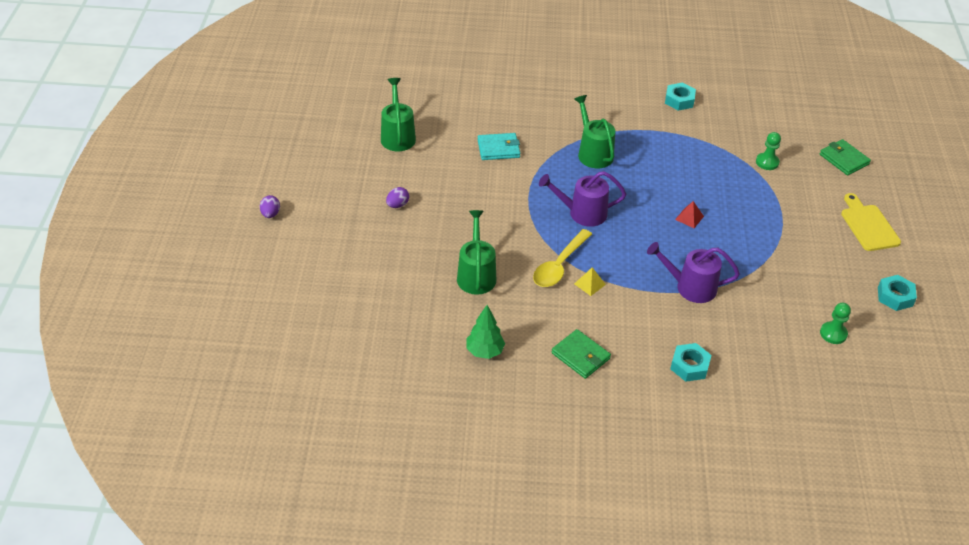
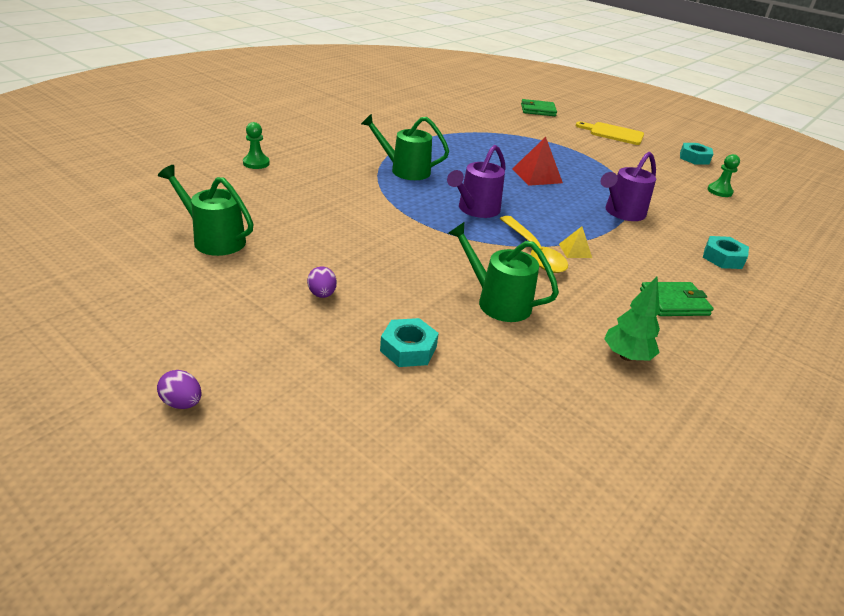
camera: 55 degrees left, 10 degrees down
(498, 149) = (330, 202): turquoise wallet -> none
(679, 100) = (397, 118): turquoise nut -> turquoise nut (408, 349)
(689, 218) = (537, 176): red pyramid -> red pyramid, size x1.76
(767, 162) = (509, 128): green pawn -> green pawn (256, 163)

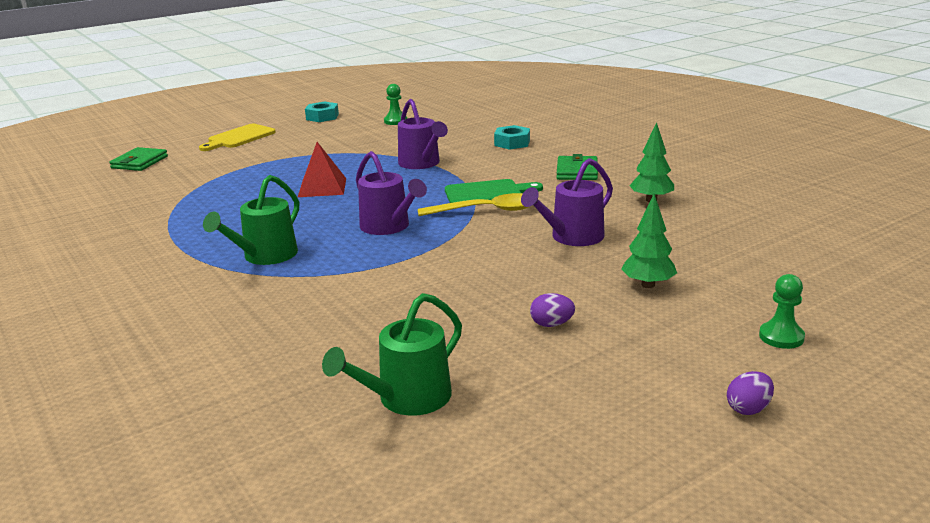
camera: 70 degrees left, 10 degrees down
(256, 163) = (171, 366): green pawn -> green pawn (781, 337)
(408, 349) = (648, 285): turquoise nut -> green tree
(498, 302) = (572, 237): green watering can -> purple watering can
(575, 250) = (487, 193): yellow pyramid -> green cutting board

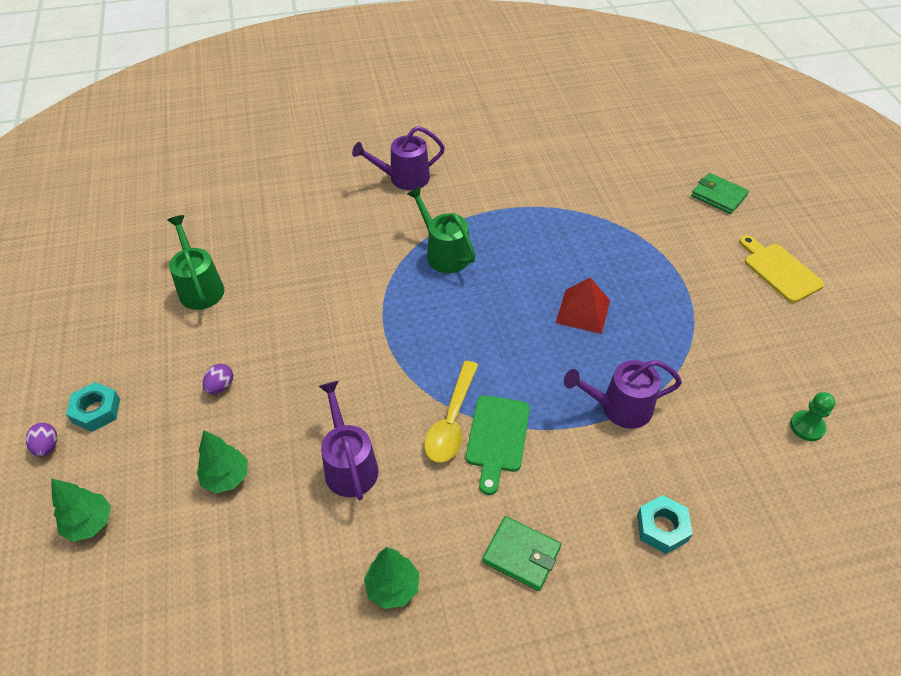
camera: 110 degrees right, 25 degrees up
(322, 117) = (849, 355): turquoise nut -> turquoise nut (96, 411)
(388, 227) = (457, 337): purple watering can -> purple watering can (404, 178)
(781, 337) = (89, 524): green pawn -> green tree

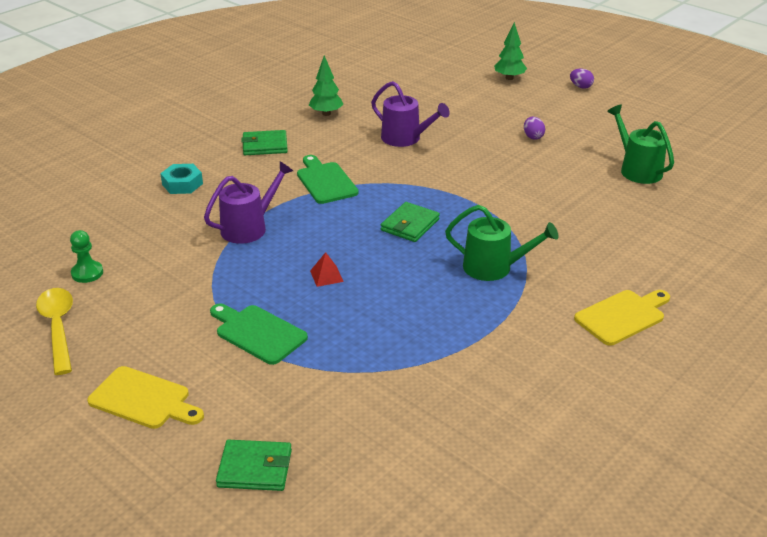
camera: 145 degrees right, 15 degrees down
(96, 411) = (583, 104): turquoise nut -> none
(200, 288) = (637, 170): green watering can -> green watering can turned 150 degrees counterclockwise
(226, 478) = (467, 111): green tree -> none
(404, 178) = (622, 316): purple watering can -> yellow cutting board
(451, 421) = (365, 177): yellow spoon -> yellow spoon (58, 328)
(466, 330) = (410, 225): none -> green wallet
(583, 311) = (326, 276): red pyramid -> red pyramid, size x0.57
(671, 284) = (258, 333): none -> green cutting board

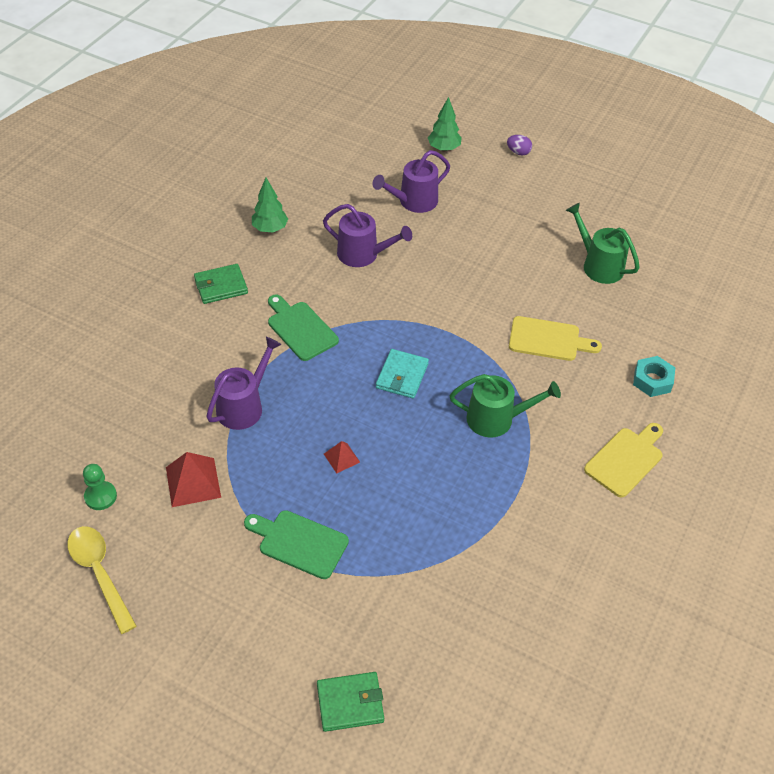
camera: 15 degrees left, 15 degrees up
(144, 399) = (219, 645): yellow cutting board -> yellow cutting board (548, 339)
(177, 274) = (193, 482): none -> red pyramid
(182, 184) = (153, 356): turquoise nut -> turquoise nut (652, 380)
(410, 225) = (402, 376): green wallet -> turquoise wallet
(467, 109) = (414, 201): none -> purple watering can
(533, 137) = (489, 233): purple egg -> none

